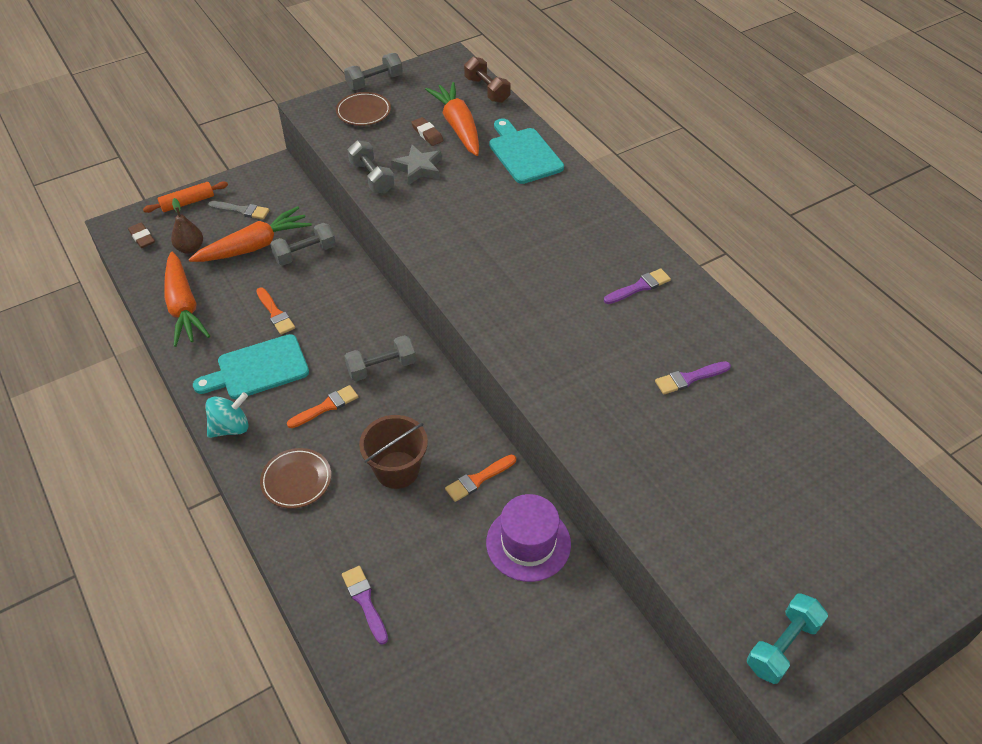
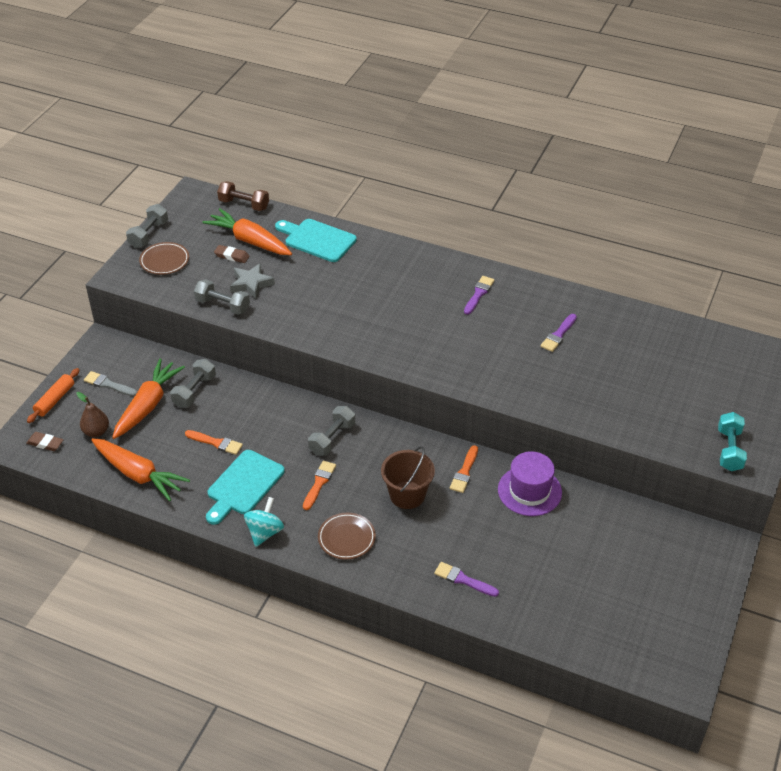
camera: 35 degrees left, 5 degrees down
(242, 210) = (108, 384): grey brush -> grey brush turned 135 degrees counterclockwise

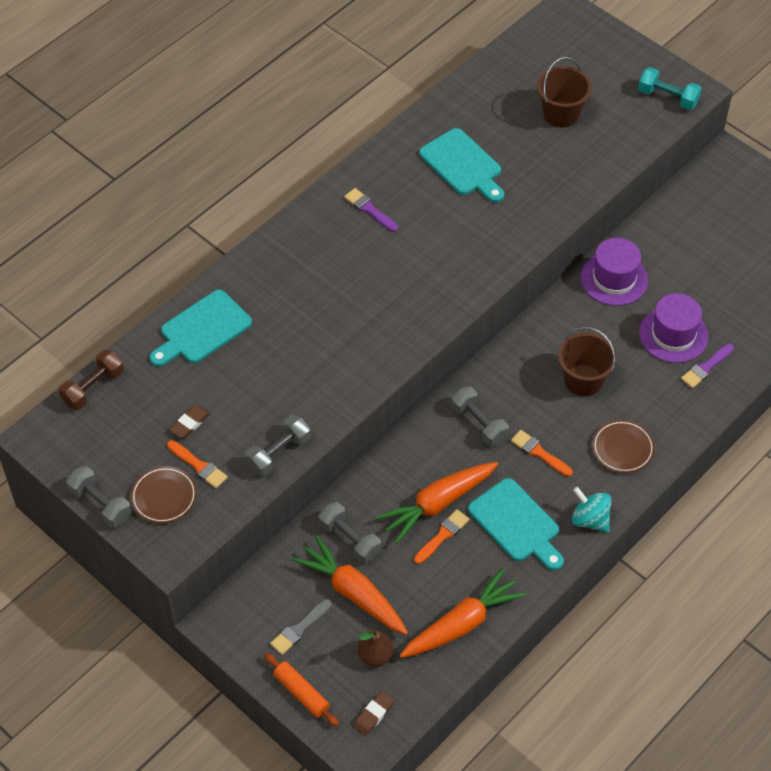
camera: 70 degrees left, 10 degrees up
(249, 241) = (169, 398): orange carrot -> orange carrot (438, 504)
(251, 284) = (252, 415): grey star -> none
(464, 472) = (570, 323): orange brush -> orange brush (198, 466)
(488, 547) = (673, 334): none -> purple hat
(558, 335) = (463, 165): purple brush -> turquoise cutting board
(657, 382) = (561, 114): none -> brown bucket

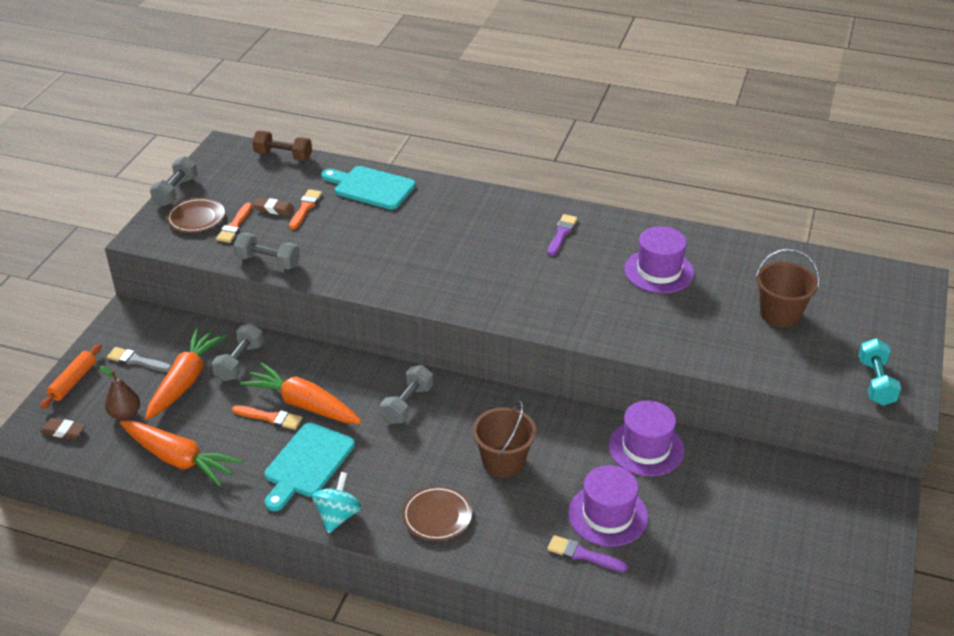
camera: 65 degrees right, 15 degrees down
(463, 165) = (659, 271): turquoise cutting board -> purple hat
(539, 453) = (397, 455): orange brush -> orange brush (305, 208)

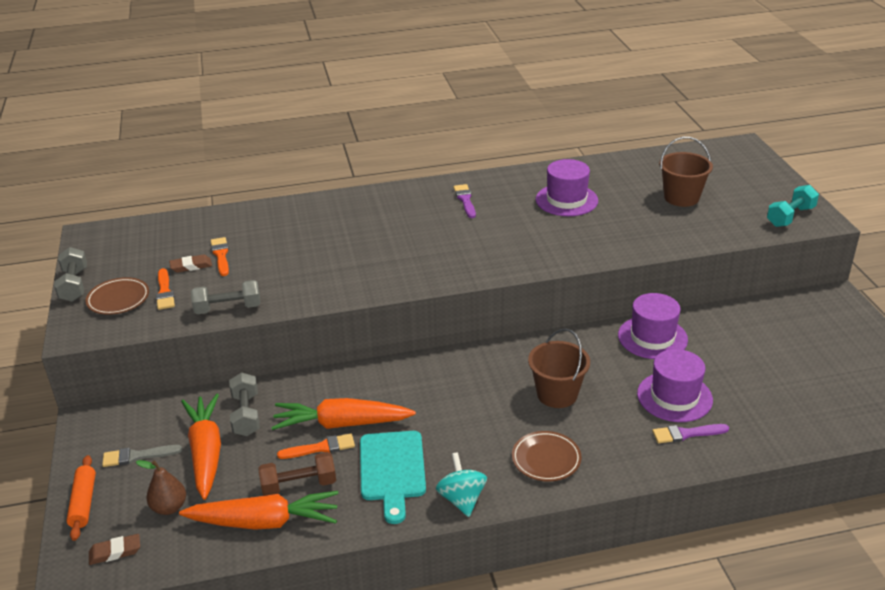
camera: 30 degrees left, 5 degrees down
(283, 156) = (157, 223): brown dumbbell -> brown dumbbell (299, 485)
(371, 187) = (266, 220): turquoise cutting board -> none
(407, 404) = (434, 385): grey dumbbell -> none
(876, 382) = (790, 217): turquoise dumbbell -> turquoise dumbbell turned 75 degrees clockwise

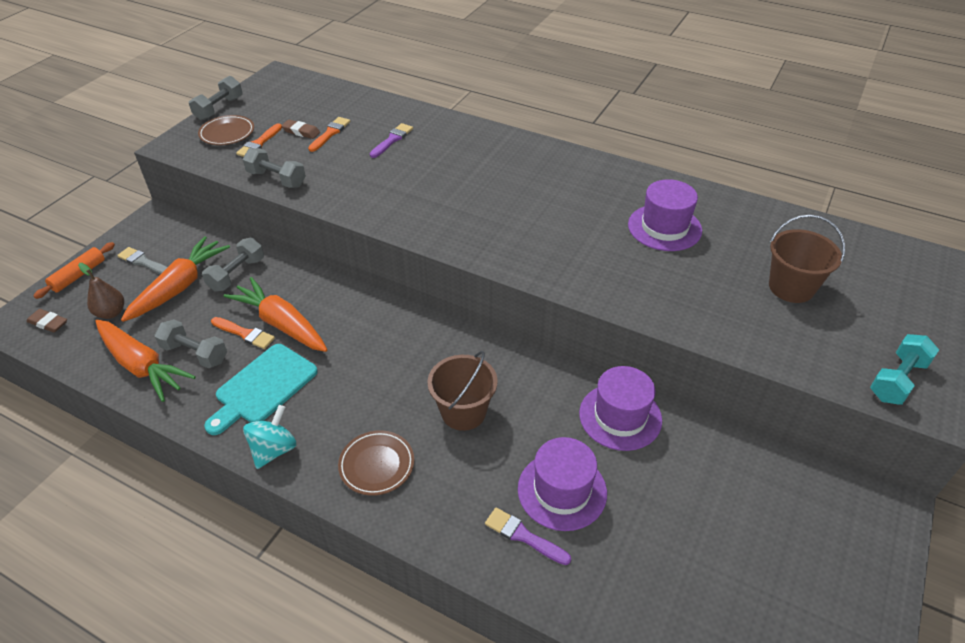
camera: 40 degrees right, 10 degrees up
(299, 485) = (195, 353): brown dumbbell -> grey dumbbell
(465, 200) = (571, 180): purple brush -> purple brush (392, 140)
(790, 217) = (897, 380): turquoise dumbbell -> turquoise dumbbell turned 45 degrees counterclockwise

